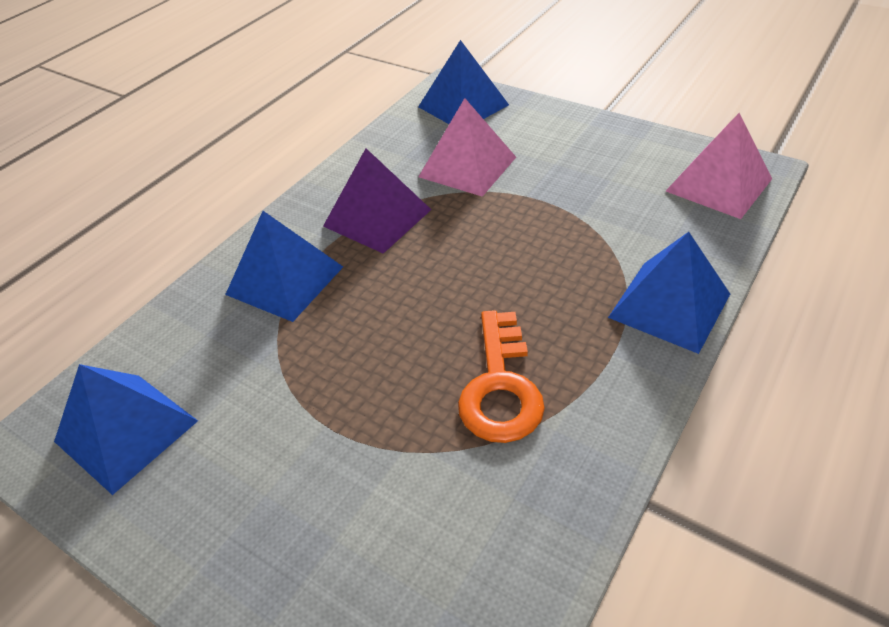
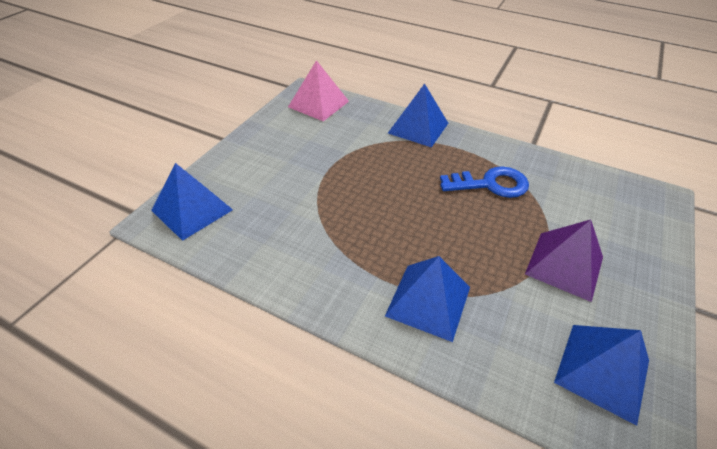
camera: 100 degrees left, 0 degrees up
(377, 217) = (348, 252): purple pyramid -> purple pyramid (564, 265)
(467, 166) = (285, 204): pink pyramid -> none
(500, 386) = (490, 184): orange key -> blue key

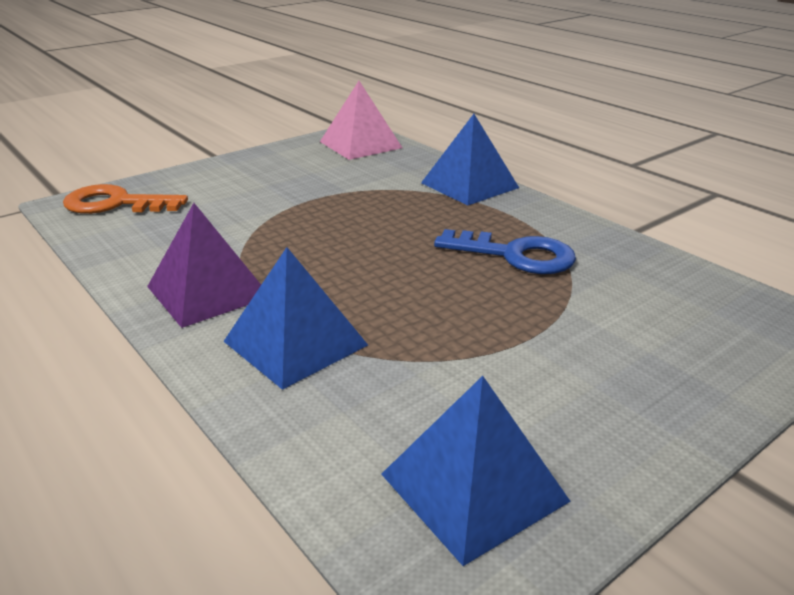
camera: 25 degrees right, 15 degrees down
(192, 210) = (116, 204): blue pyramid -> orange key
(564, 265) = (540, 360): purple pyramid -> purple pyramid (208, 291)

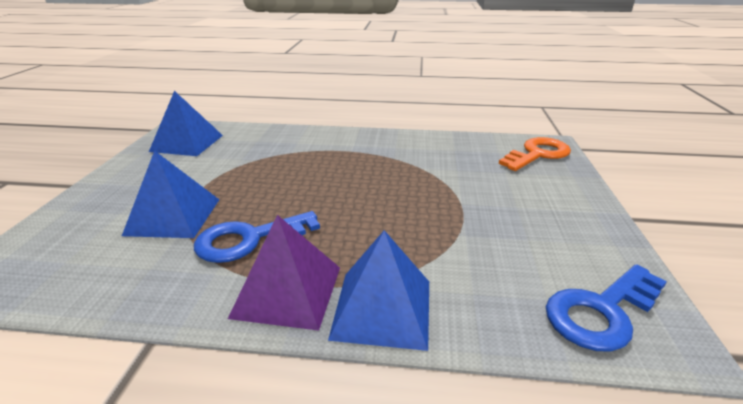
camera: 135 degrees right, 0 degrees up
(208, 291) = (382, 146): purple pyramid -> purple pyramid (288, 291)
(295, 343) = (308, 147): blue pyramid -> blue pyramid (173, 216)
(360, 144) = (601, 311): pink pyramid -> blue key

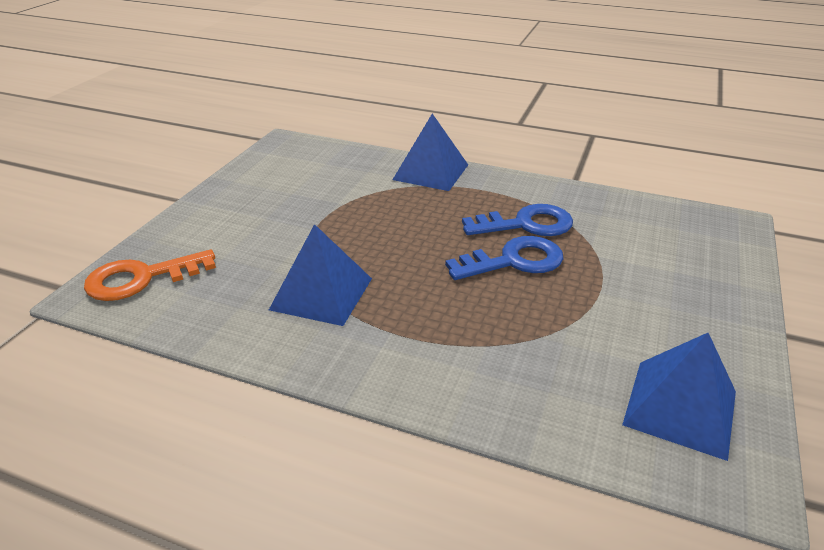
camera: 165 degrees left, 5 degrees up
(173, 216) = (610, 258): blue pyramid -> blue pyramid (321, 293)
(288, 291) = (491, 187): purple pyramid -> none
(601, 311) = (302, 154): blue key -> blue key (513, 261)

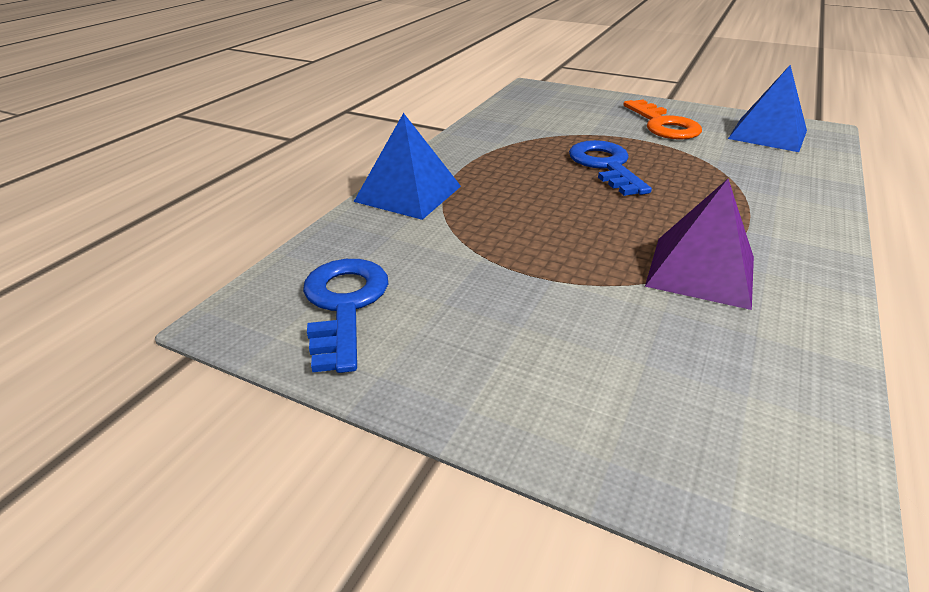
camera: 85 degrees left, 0 degrees up
(141, 278) = (734, 458): orange key -> orange key (663, 125)
(321, 293) = (701, 271): blue pyramid -> purple pyramid
(526, 224) = (537, 155): blue key -> blue key (344, 305)

